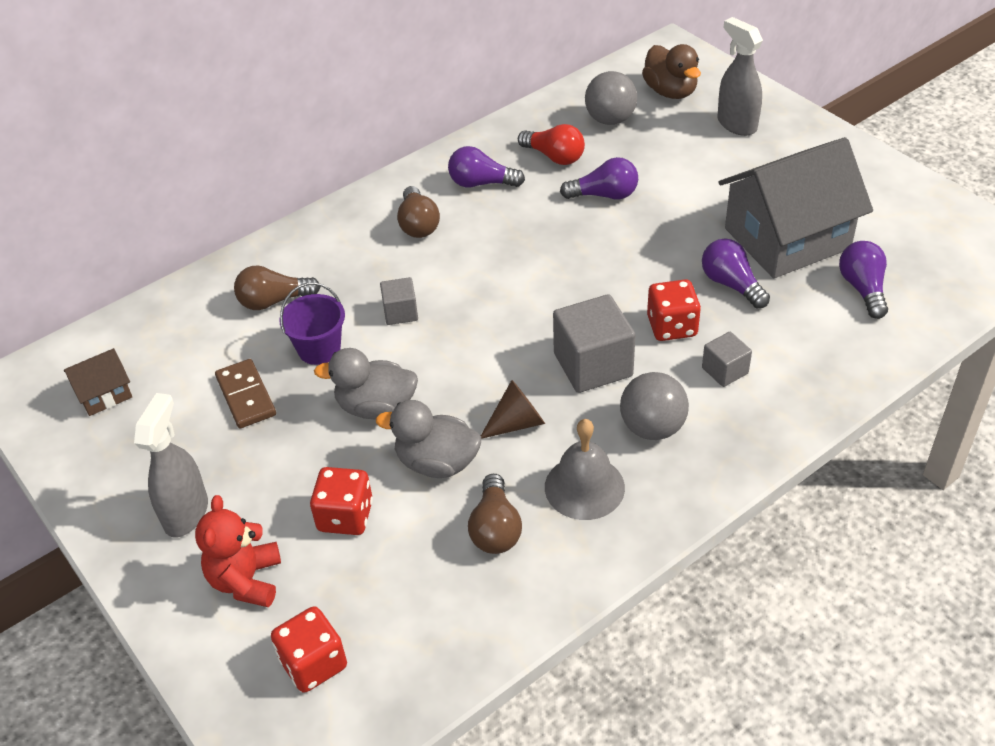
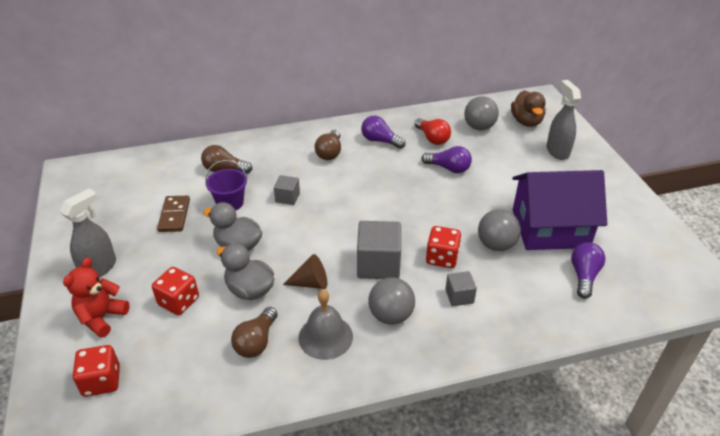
camera: 20 degrees right, 5 degrees down
(104, 393) = (106, 190): brown house -> none
(731, 284) = (496, 245): purple light bulb -> grey ball
(787, 238) = (550, 228): grey house -> purple house

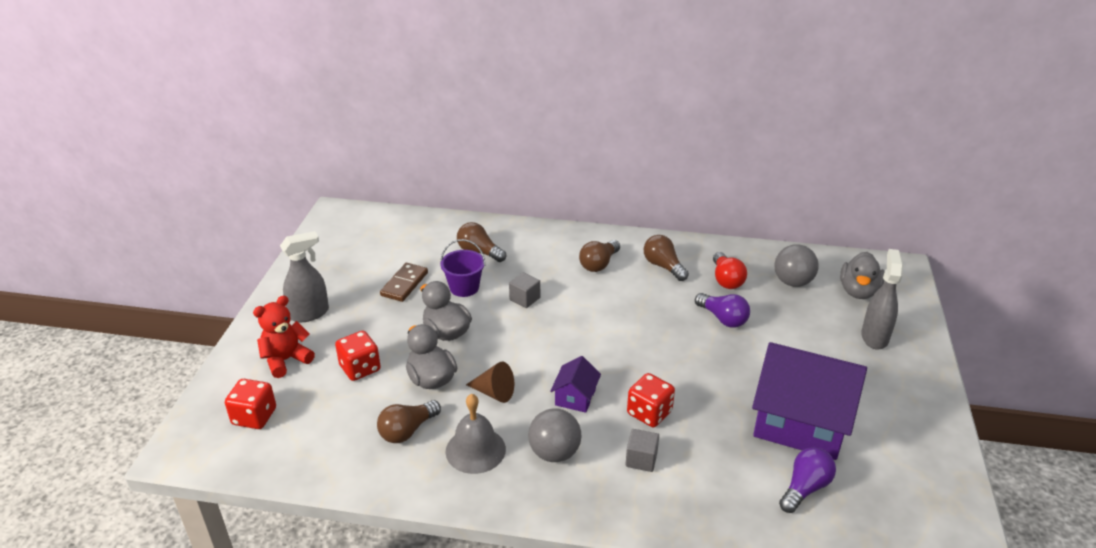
camera: 25 degrees right, 5 degrees down
(378, 264) = (575, 397): grey cube -> purple house
(380, 141) = (663, 266): purple light bulb -> brown light bulb
(496, 245) = (721, 419): grey ball -> none
(526, 121) = (858, 291): brown duck -> grey duck

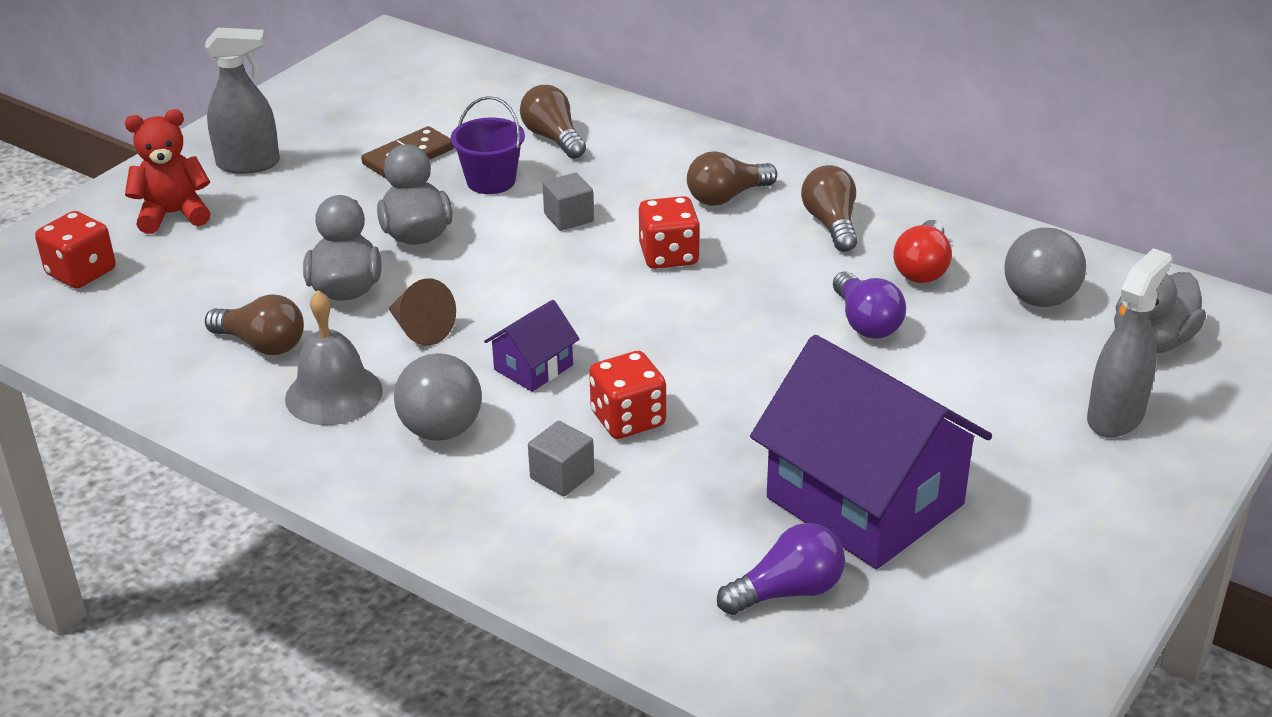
camera: 25 degrees right, 0 degrees up
(360, 368) = (261, 250): red dice -> red dice (669, 256)
(407, 430) = (262, 344): brown light bulb -> brown light bulb turned 135 degrees counterclockwise

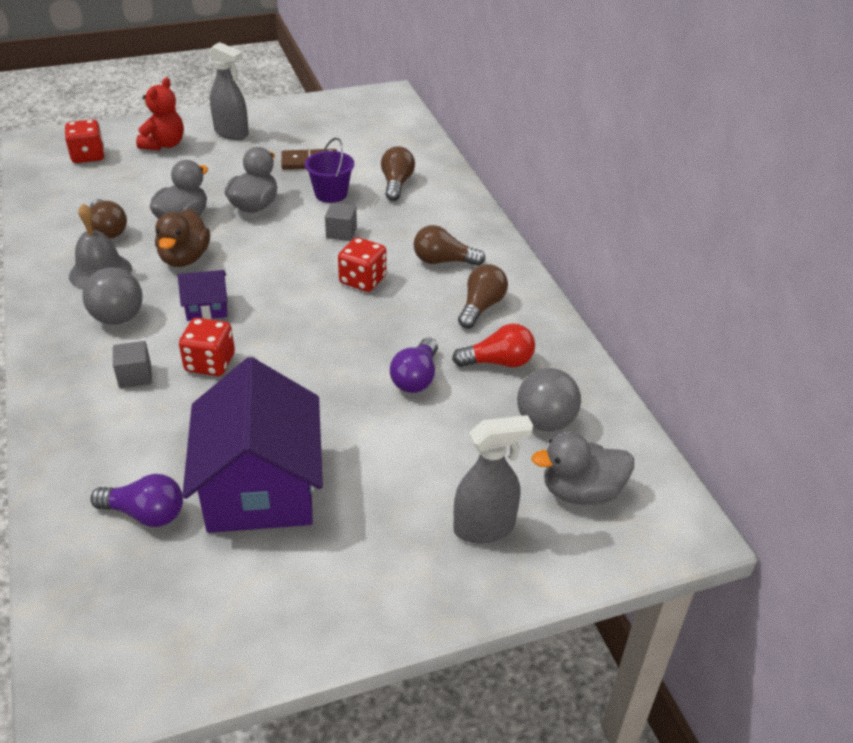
camera: 35 degrees right, 5 degrees up
(173, 214) = (164, 144): red teddy bear -> red teddy bear turned 90 degrees clockwise
(420, 329) = (185, 258): brown cone -> brown duck
(922, 268) = (498, 362): red light bulb -> red light bulb turned 150 degrees counterclockwise

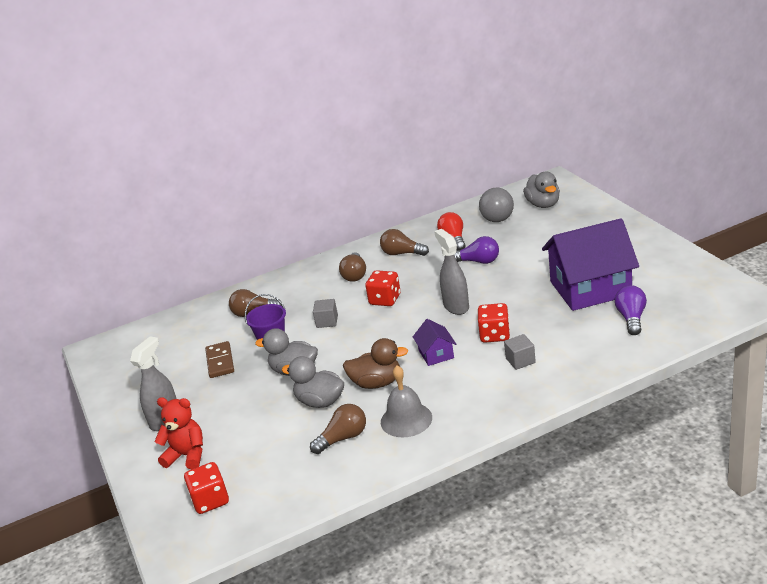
camera: 90 degrees left, 10 degrees down
(118, 318) = (461, 390): grey ball -> none
(484, 528) = (580, 223): grey spray bottle -> grey spray bottle (456, 306)

